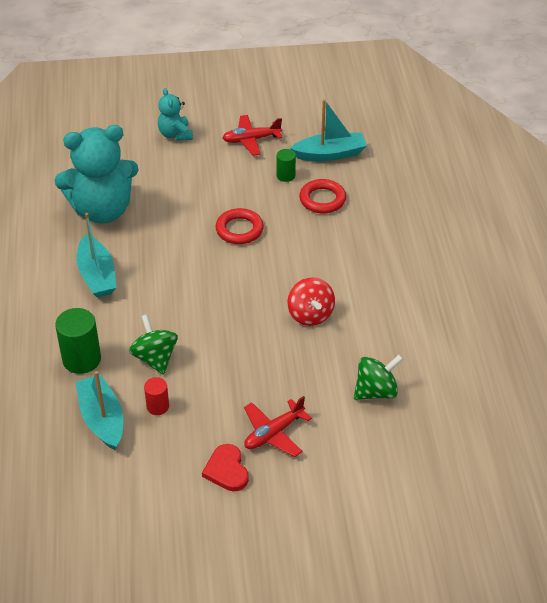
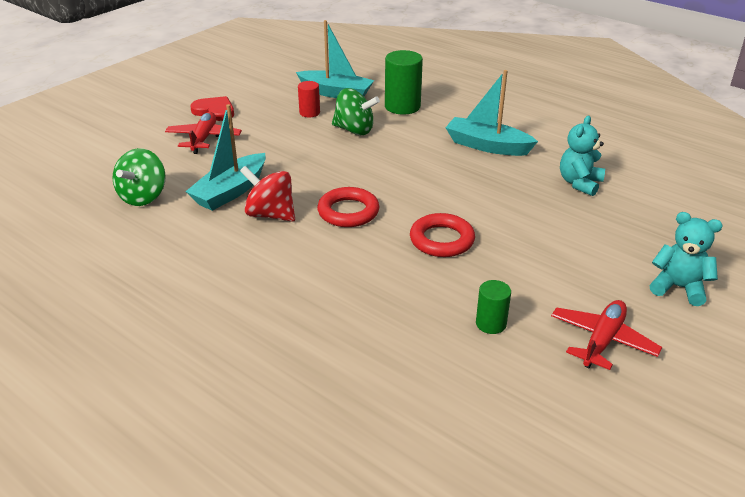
camera: 135 degrees right, 10 degrees down
(102, 210) = (579, 183): turquoise teddy bear -> turquoise teddy bear, size x0.49
(322, 199) = (408, 324): red ring -> red ring (348, 212)
(330, 154) = (488, 391): turquoise boat -> turquoise boat (231, 191)

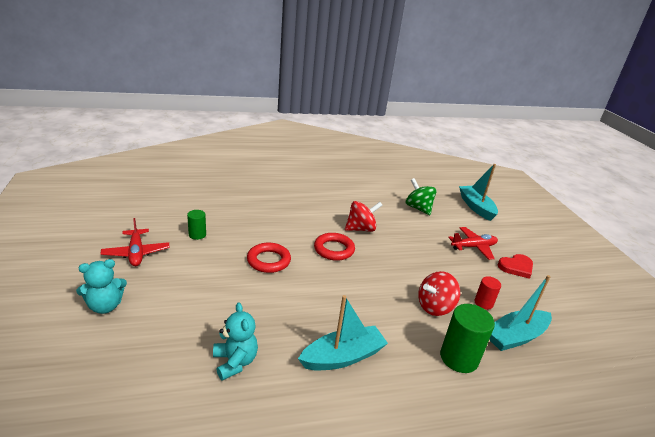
camera: 125 degrees right, 5 degrees down
(204, 138) = (473, 247): red plane -> red plane turned 60 degrees counterclockwise
(231, 191) = (397, 229): turquoise boat -> turquoise boat (476, 207)
(354, 130) = (435, 307): green spinning top -> red spinning top

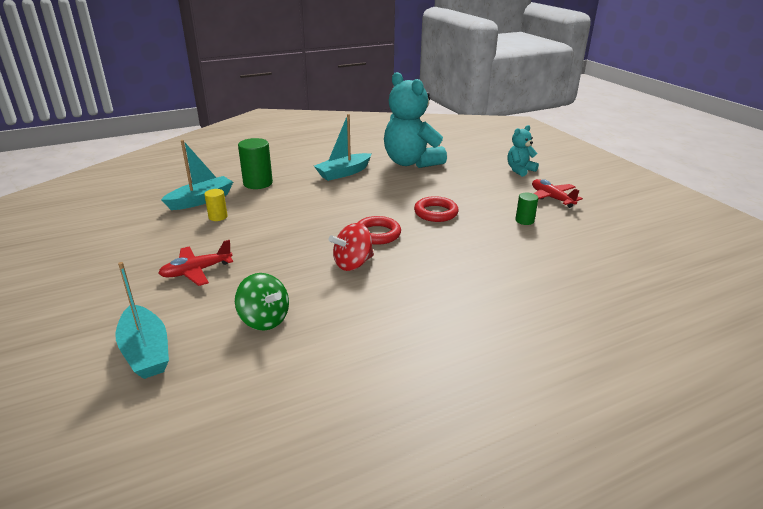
camera: 170 degrees right, 0 degrees up
(235, 362) = (411, 162): turquoise teddy bear -> turquoise teddy bear, size x2.02
(435, 307) = (269, 207): red spinning top -> none
(483, 303) = (218, 217): red cylinder -> yellow cylinder
(516, 267) = (151, 257): red heart -> none

